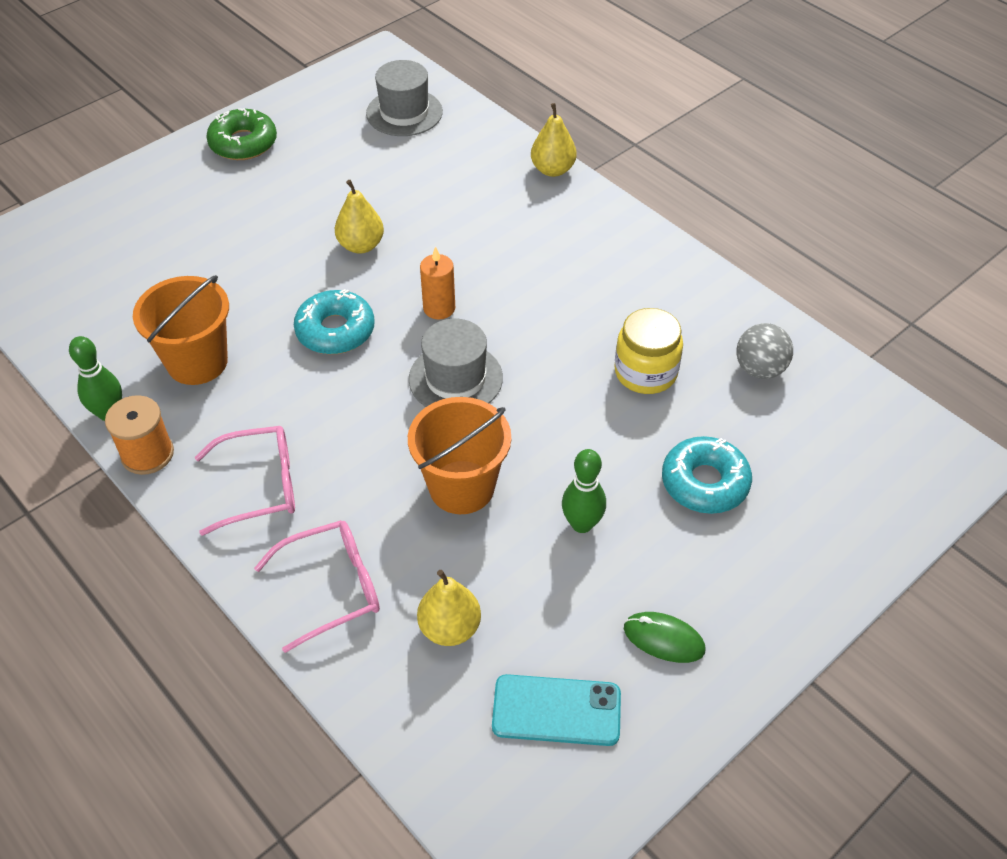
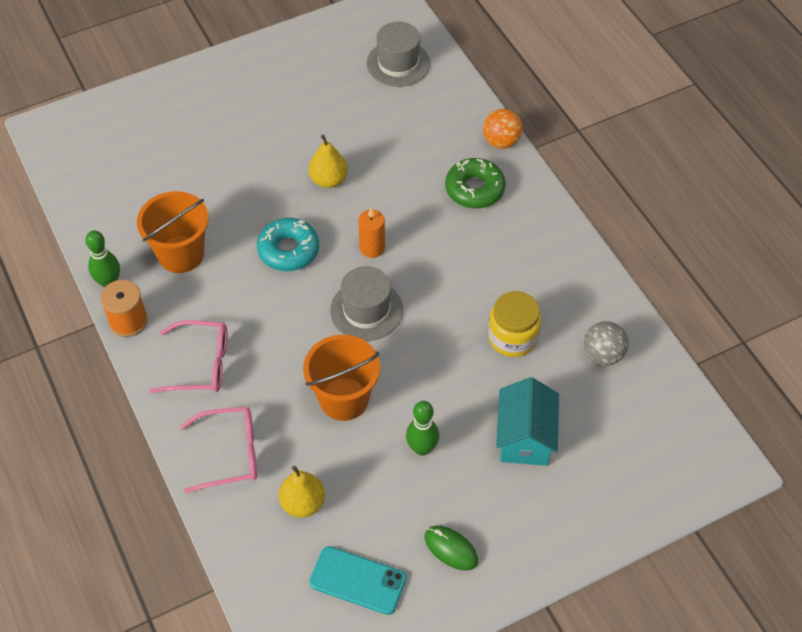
camera: 15 degrees right, 5 degrees up
(243, 143) = (263, 68): green donut -> green donut (474, 189)
(553, 170) = (501, 141): yellow pear -> orange ball
(704, 483) = (525, 437): turquoise donut -> turquoise house

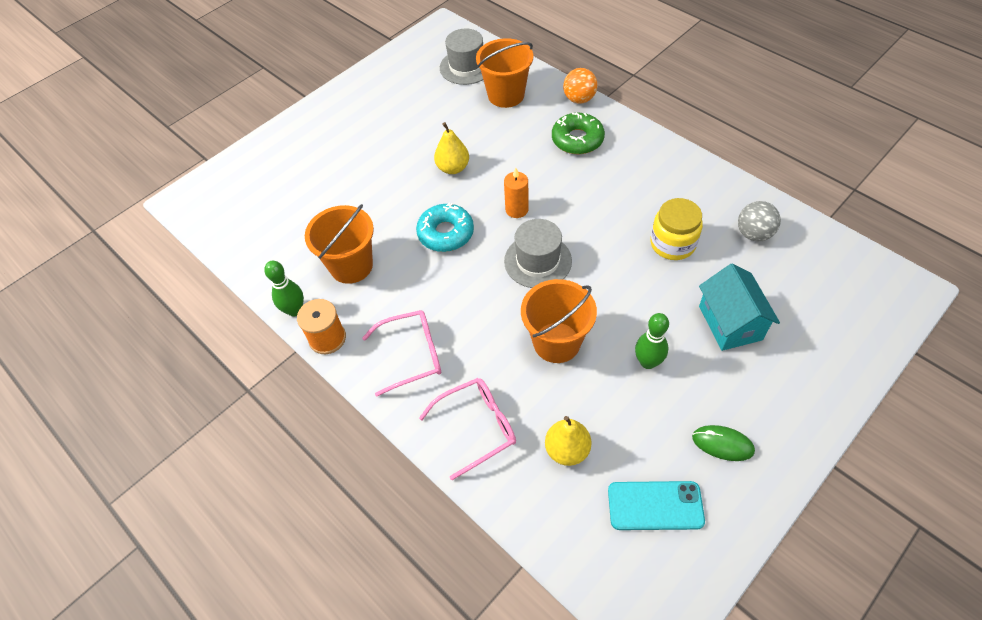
camera: 15 degrees left, 0 degrees up
(424, 112) = (506, 95): none -> orange bucket

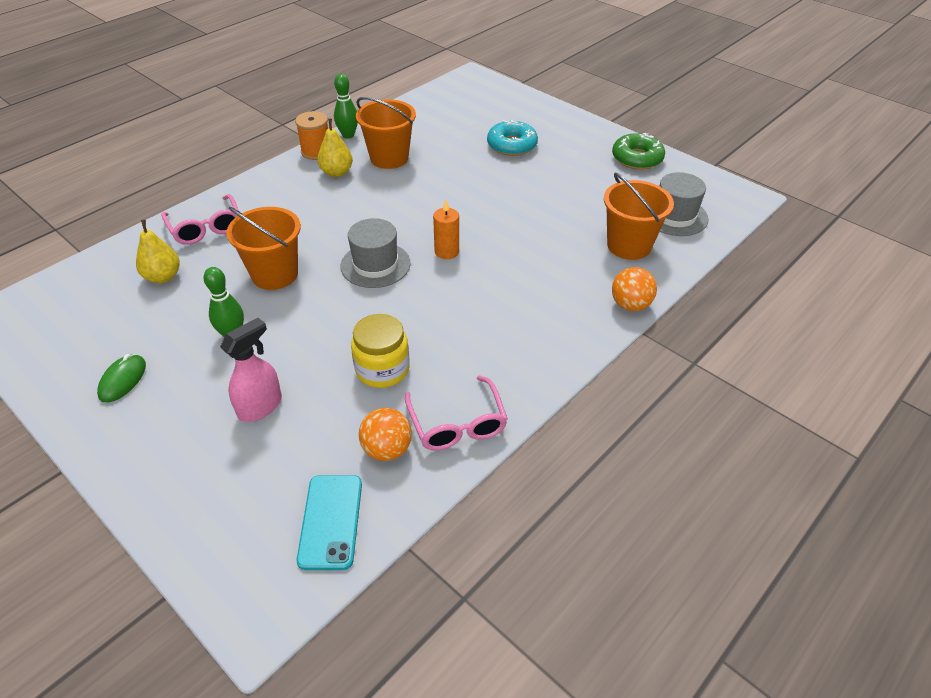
camera: 85 degrees right, 10 degrees down
(413, 355) = (287, 193): pink glasses -> pink glasses (457, 424)
(446, 233) = (420, 207): turquoise donut -> turquoise donut (512, 145)
(453, 168) = (508, 210): yellow pear -> yellow pear (337, 172)
(577, 139) = (555, 300): green donut -> green donut (637, 158)
(655, 505) = (87, 327): turquoise phone -> turquoise phone (331, 521)
(730, 323) = (260, 406): turquoise house -> pink spray bottle
(753, 234) = (387, 449): grey ball -> orange ball

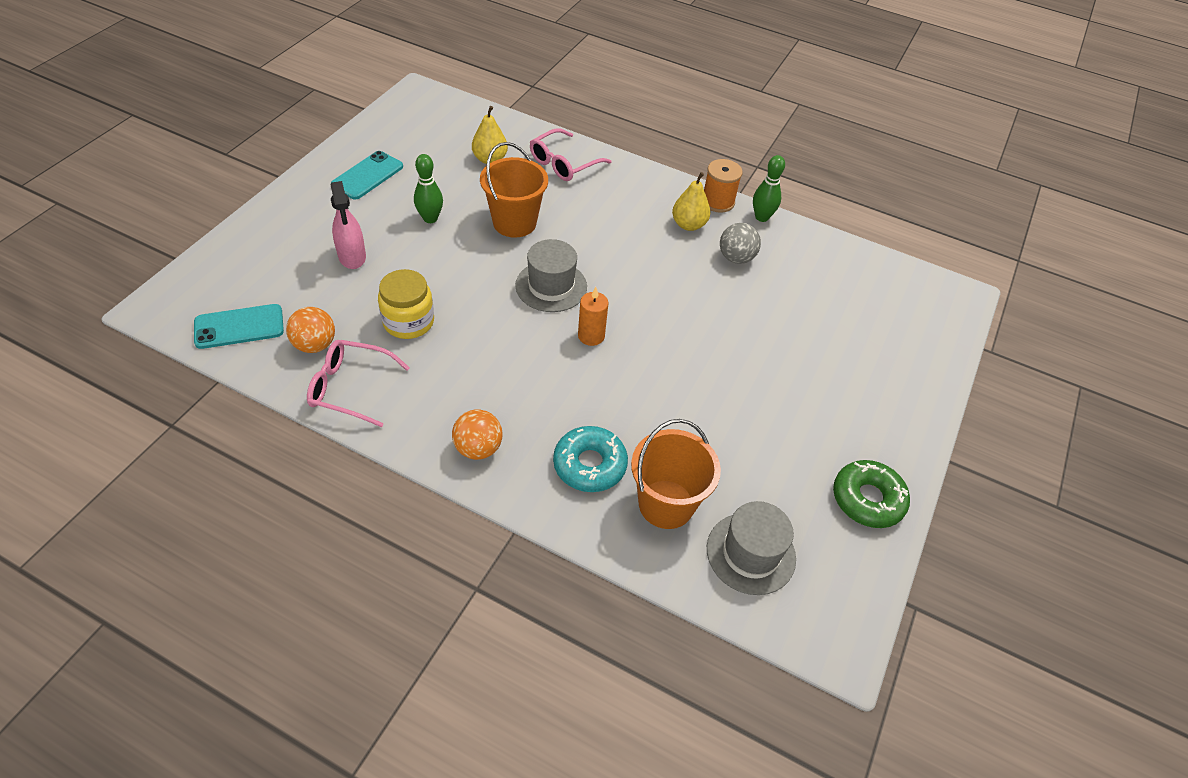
camera: 70 degrees right, 5 degrees up
(123, 380) = (367, 176): green mouse -> turquoise phone
(260, 406) = (352, 257): pink spray bottle -> pink spray bottle turned 45 degrees clockwise
(389, 158) = (736, 258): orange bucket -> grey ball
(457, 424) = (349, 387): pink glasses -> pink glasses turned 45 degrees clockwise
(512, 145) = (822, 360): turquoise donut -> turquoise donut (589, 465)
(630, 305) = (554, 514): orange ball -> orange ball (478, 448)

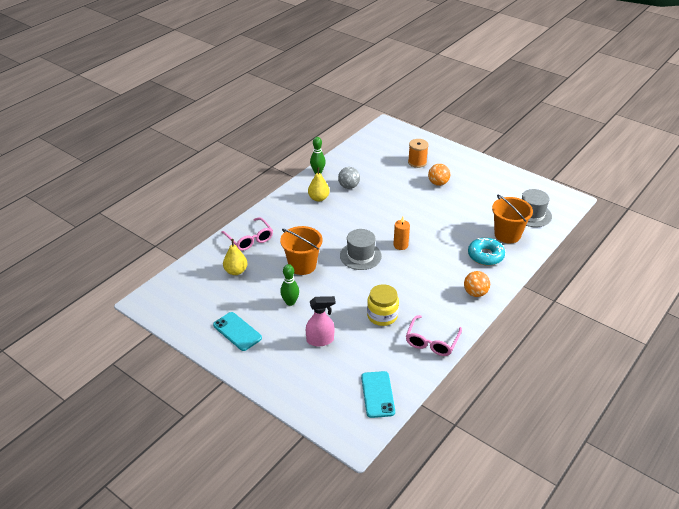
camera: 75 degrees left, 10 degrees down
(315, 345) = (397, 357): orange ball -> orange ball (438, 183)
(718, 201) = (301, 185): orange spool -> orange spool (417, 162)
(867, 499) = (503, 178): green donut -> none

